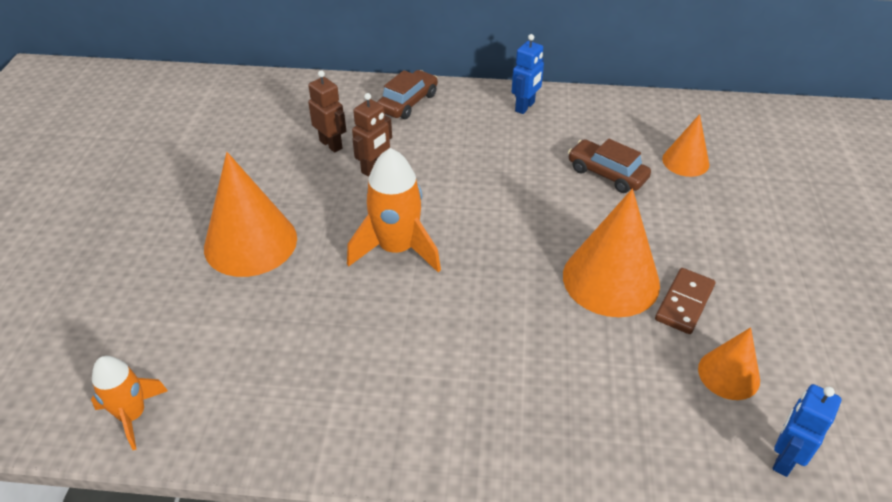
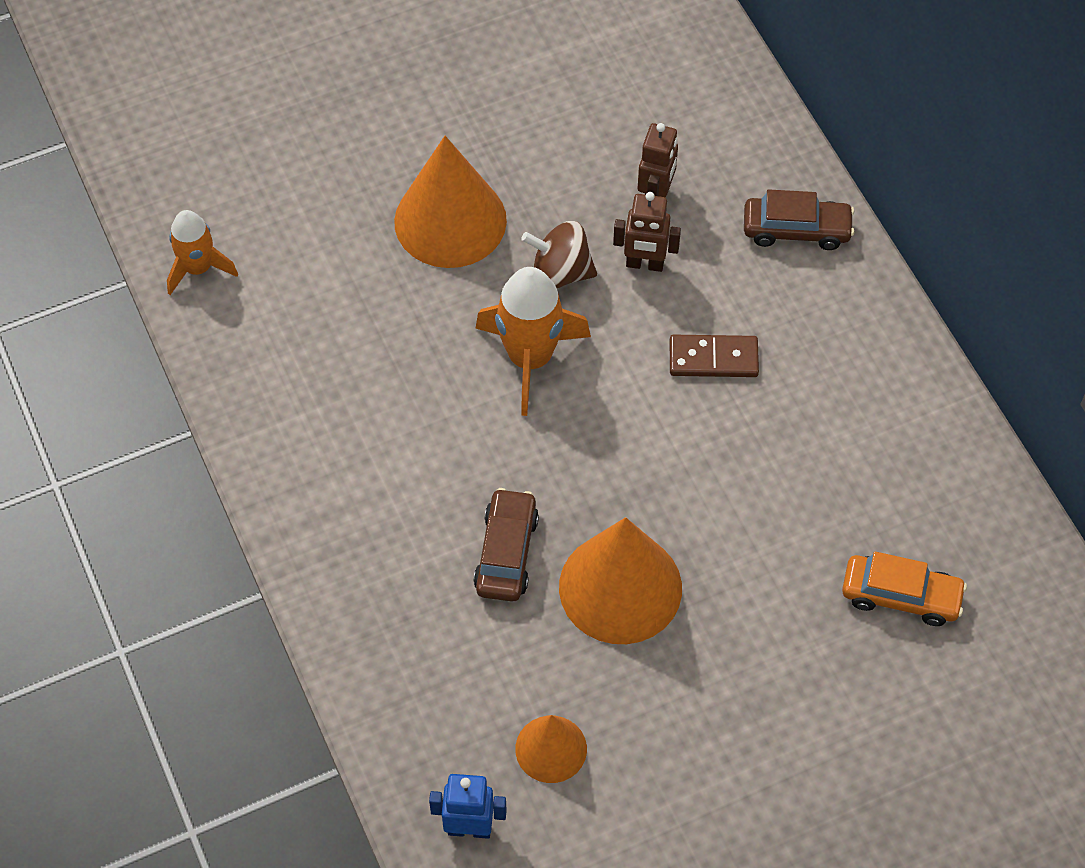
camera: 60 degrees right, 15 degrees up
(344, 207) = (560, 272): none -> brown spinning top
(525, 107) = (886, 364): blue robot -> none
(606, 174) = (809, 514): brown car -> brown car (506, 553)
(684, 303) = (631, 674): brown domino -> brown domino (713, 358)
(685, 161) = (901, 596): orange cone -> orange car

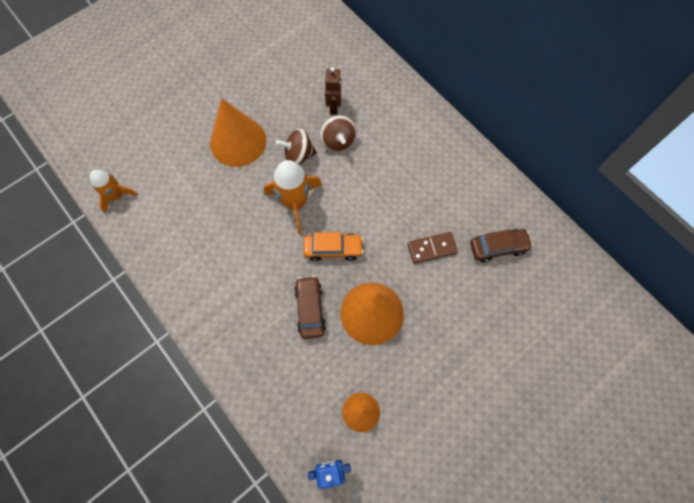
camera: 15 degrees left, 10 degrees up
(644, 264) = (338, 141): brown robot -> brown spinning top
(713, 358) = (384, 181): brown domino -> brown domino (431, 248)
(796, 230) = (405, 108): brown car -> brown car (498, 247)
(901, 596) = (508, 281): orange car -> orange car (333, 249)

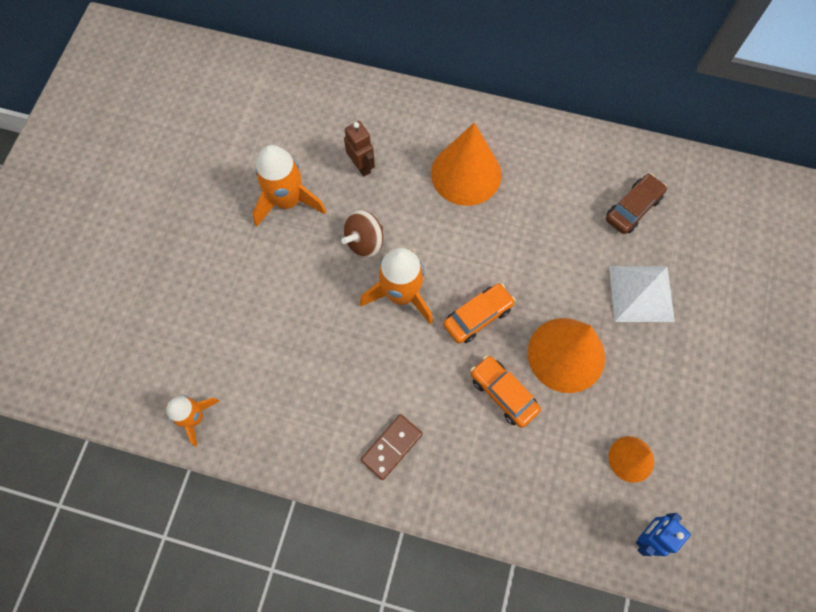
camera: 35 degrees left, 0 degrees up
(238, 141) = (286, 268): orange cone -> orange cone (466, 174)
(271, 101) = (287, 201): none -> orange rocket
(310, 309) = (503, 393): brown car -> orange car
(338, 141) = (395, 201): brown spinning top -> none
(431, 248) = (573, 250): brown domino -> brown domino (391, 447)
(457, 308) = (641, 293): none -> white pyramid

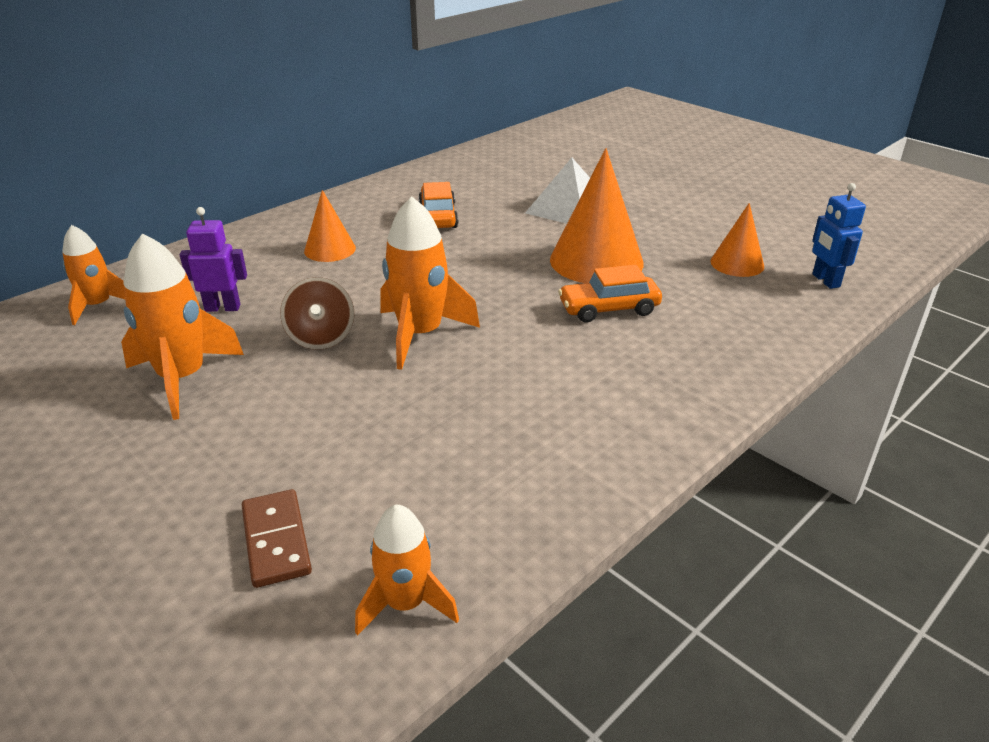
camera: 60 degrees left, 35 degrees down
(323, 102) = (98, 306): none -> orange rocket
(361, 166) = (223, 308): brown robot -> purple robot
(391, 447) = (615, 408): brown domino -> brown domino (276, 541)
(466, 174) = (330, 249): orange cone -> orange cone, size x0.56
(478, 316) = (502, 295): orange car -> orange car (438, 217)
(633, 208) = (480, 186): brown car -> none

